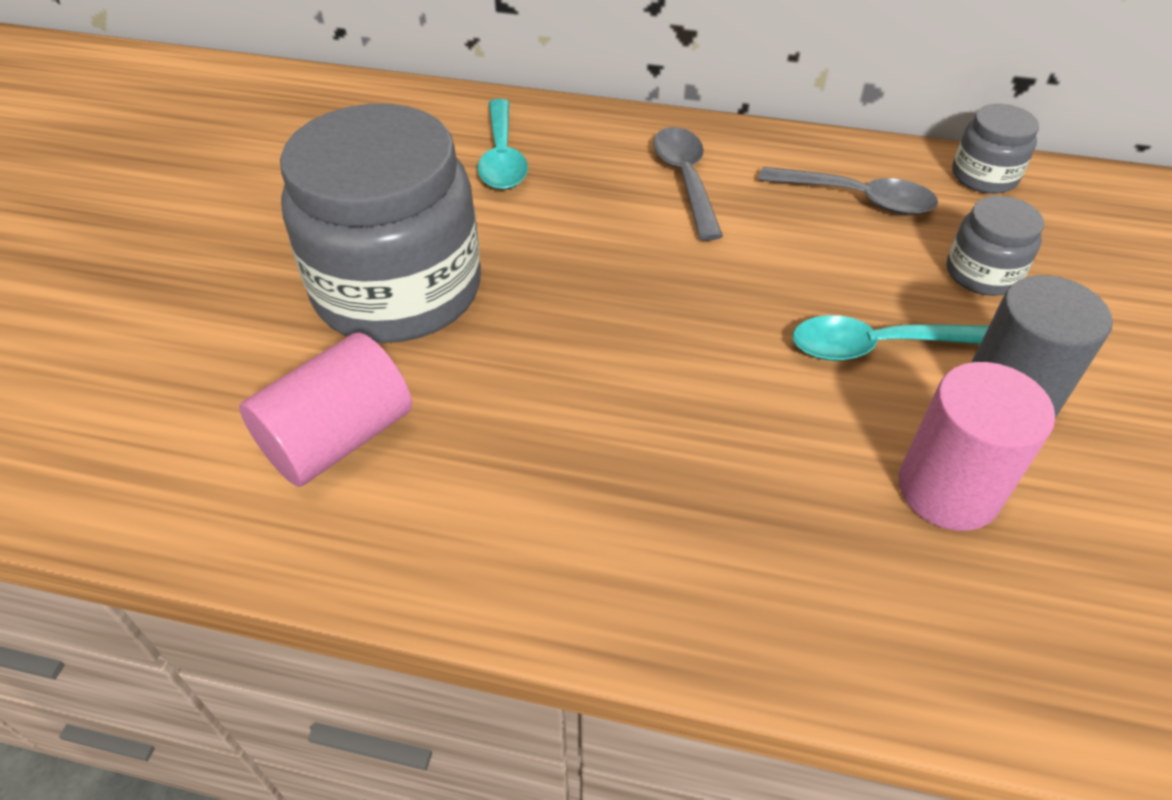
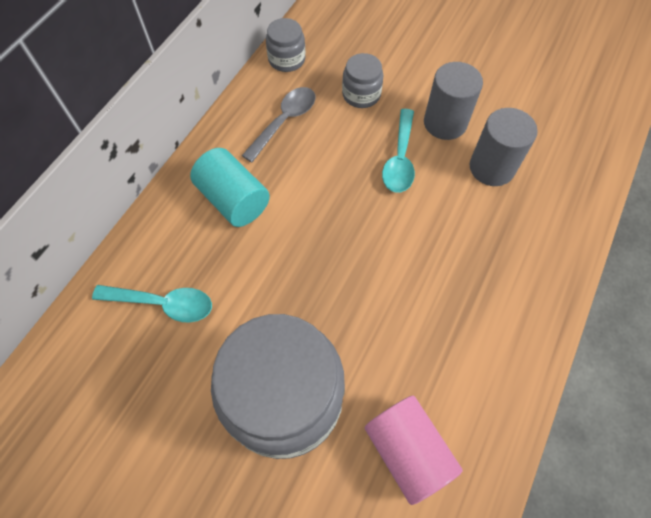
camera: 75 degrees left, 15 degrees up
(685, 180) = (233, 200): grey spoon -> turquoise cylinder
(948, 490) = (491, 167): pink cylinder -> grey cylinder

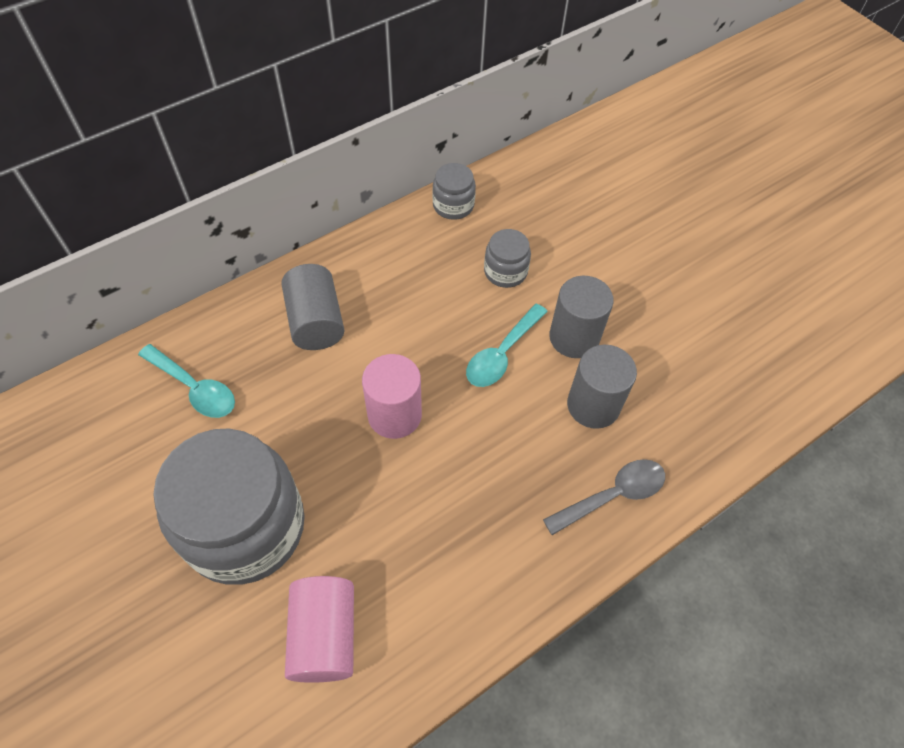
camera: 25 degrees right, 5 degrees down
(233, 200) = (316, 321): turquoise cylinder -> grey cylinder
(284, 121) = (411, 266): grey spoon -> grey spoon (612, 495)
(348, 245) = (394, 415): none -> pink cylinder

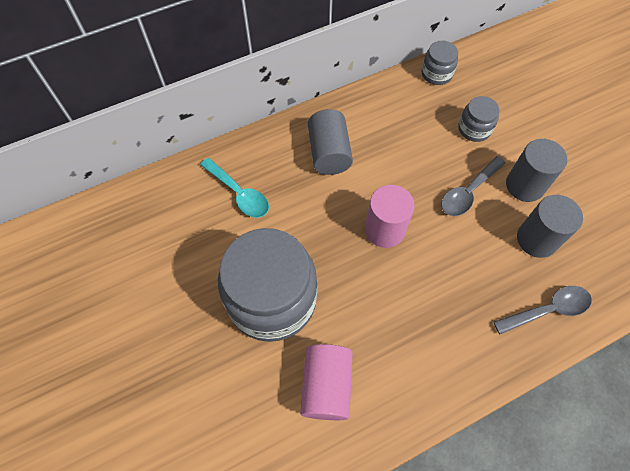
camera: 10 degrees right, 5 degrees up
(502, 354) = (468, 192): turquoise spoon -> grey spoon

